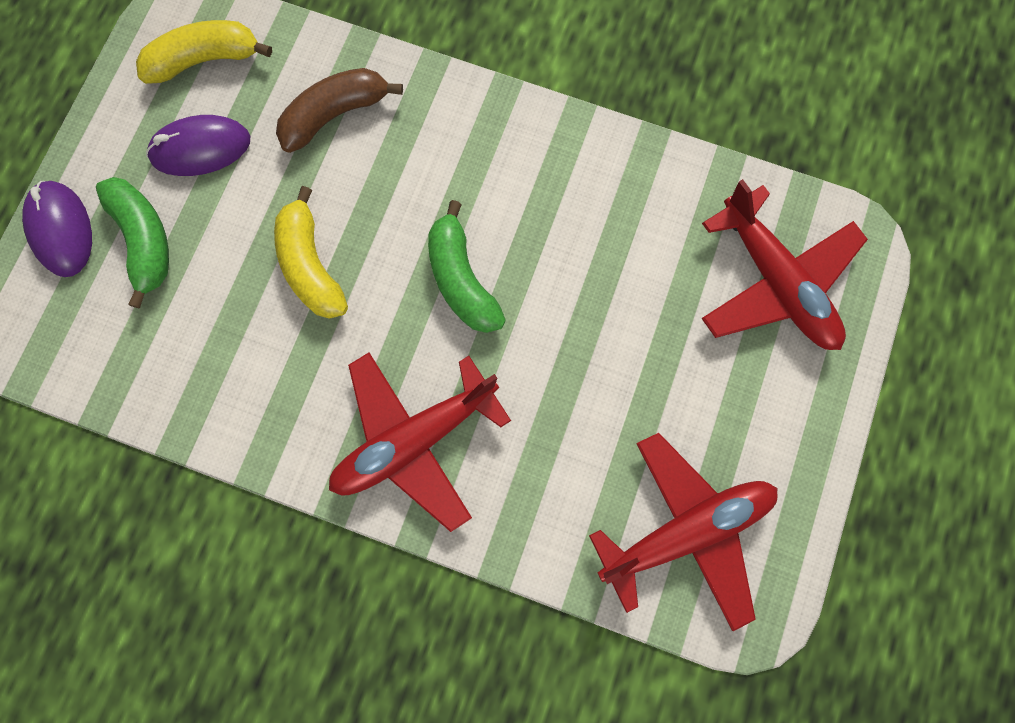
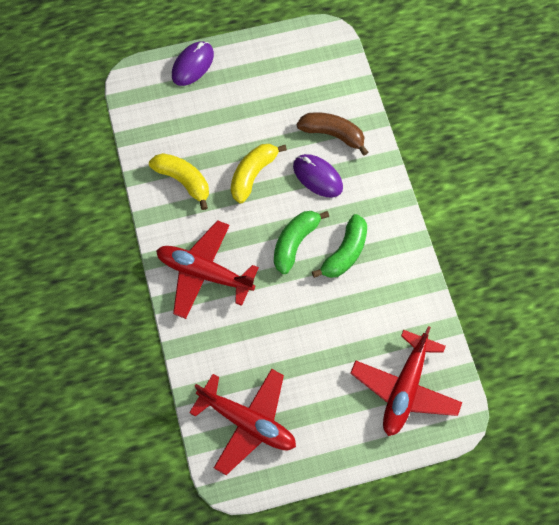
camera: 55 degrees right, 10 degrees down
(144, 240) = (213, 100): green banana -> green banana (345, 252)
(201, 149) = (272, 92): purple mouse -> purple mouse (317, 177)
(205, 60) = (316, 63): yellow banana -> yellow banana (183, 181)

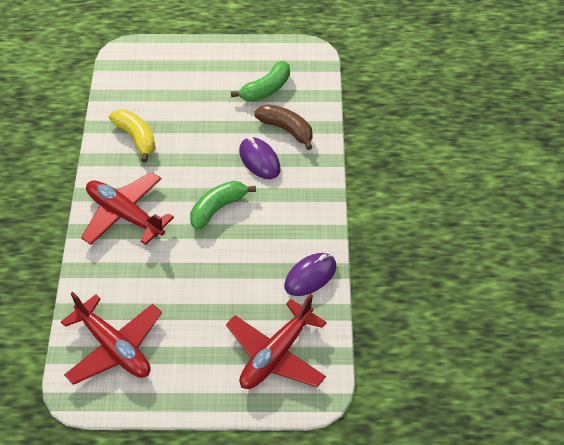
camera: 15 degrees right, 15 degrees down
(192, 65) = (181, 52): purple mouse -> purple mouse (310, 276)
(253, 175) = (200, 146): yellow banana -> none
(345, 252) = (262, 226): green banana -> green banana (266, 89)

